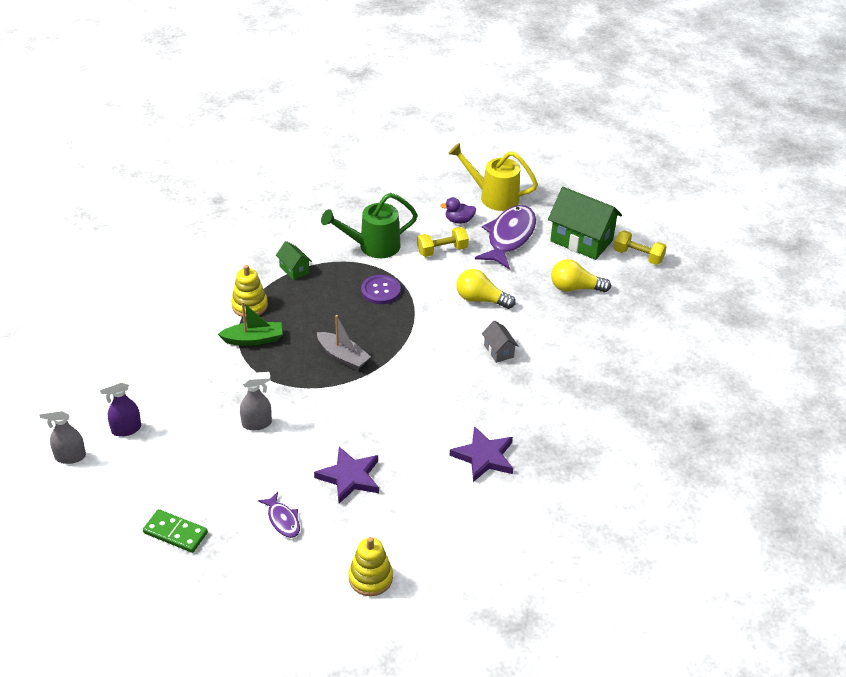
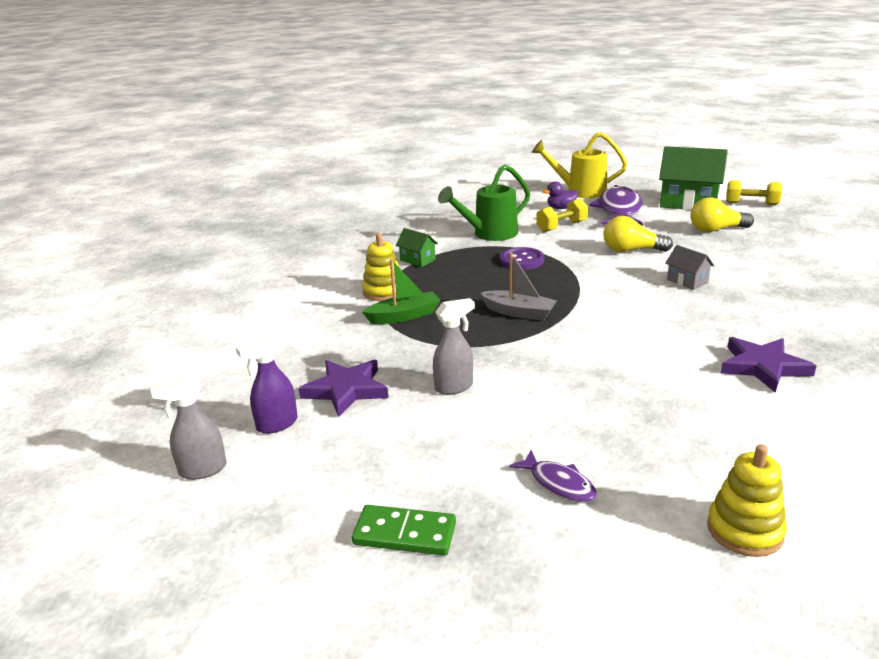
camera: 10 degrees left, 15 degrees down
(350, 477) = (615, 417): purple star -> purple star (346, 390)

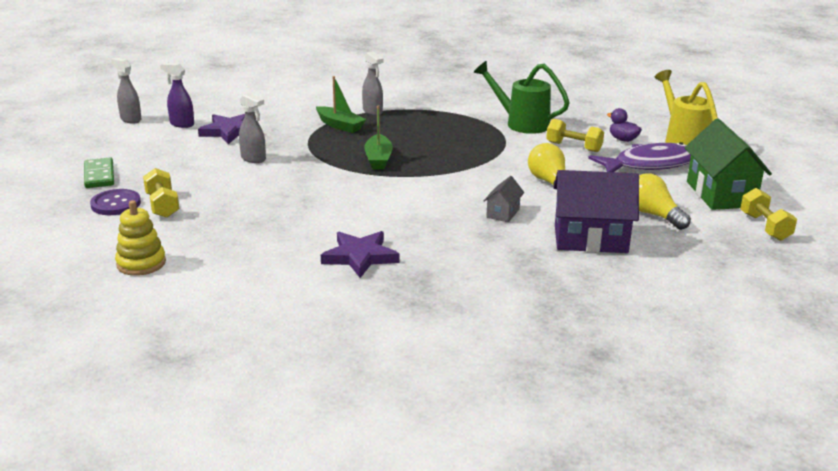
camera: 60 degrees right, 0 degrees up
(383, 291) = (373, 111): yellow stacking toy -> grey spray bottle
(417, 260) = (439, 110): green house -> none
(518, 312) = (378, 159): grey boat -> green boat
(521, 260) = (478, 144): purple button -> purple button (116, 204)
(558, 483) = (162, 205): purple fish -> yellow dumbbell
(754, 259) = (590, 239): none -> purple house

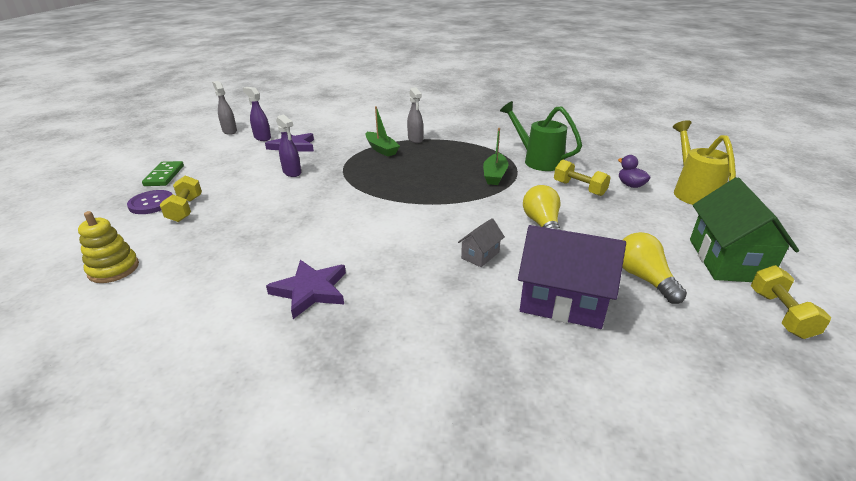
camera: 15 degrees right, 5 degrees up
(253, 159) = (292, 173): grey spray bottle -> purple spray bottle
(378, 159) = (394, 183): green boat -> green boat (494, 175)
(650, 164) = (653, 215): purple fish -> none

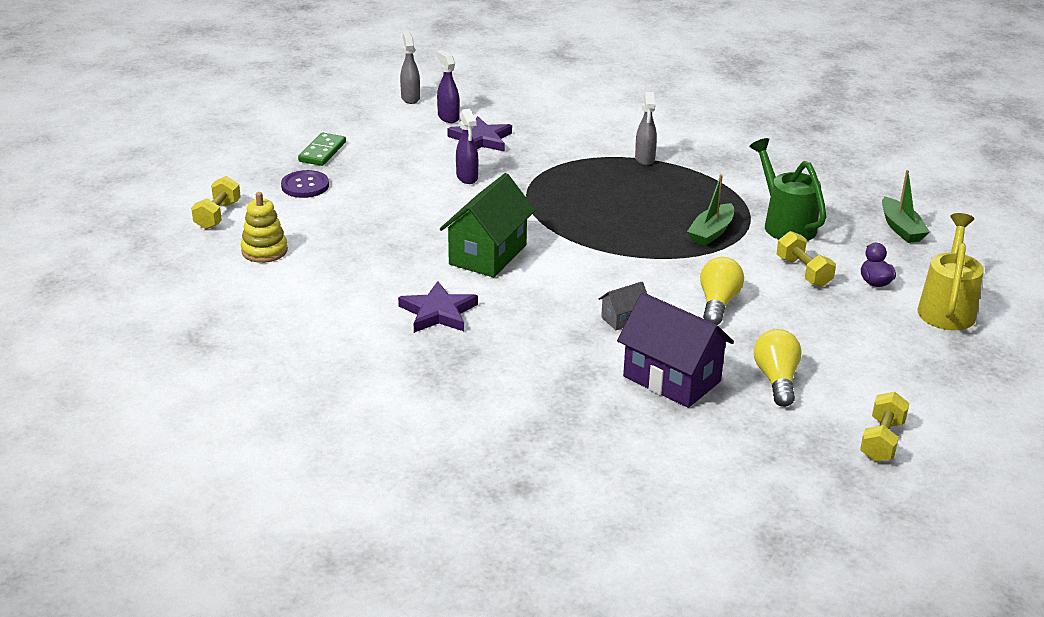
camera: 20 degrees right, 0 degrees up
(185, 209) = (339, 200): yellow dumbbell -> yellow dumbbell (218, 215)
(381, 149) = (591, 165): green boat -> green boat (901, 228)
(727, 260) = (890, 386): green house -> green house (488, 255)

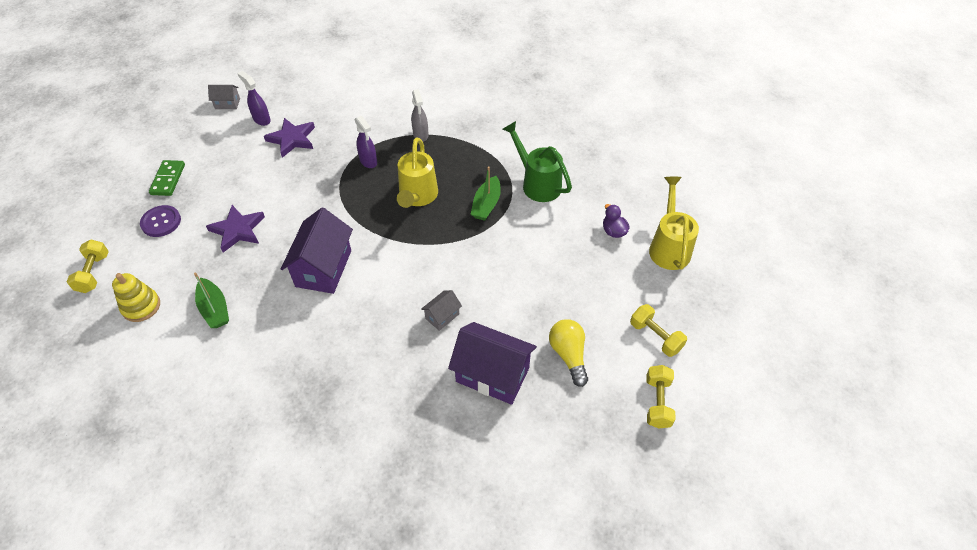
camera: 15 degrees left, 20 degrees up
(410, 98) = (227, 104): grey spray bottle -> grey house
(438, 312) = (298, 345): purple star -> purple star (238, 230)
(467, 177) = (290, 184): purple spray bottle -> purple spray bottle (368, 161)
(488, 255) = (323, 268): green house -> purple house
(624, 212) = (417, 196): none -> yellow watering can
(718, 303) = (508, 281): yellow light bulb -> none
(803, 272) = (561, 232): yellow dumbbell -> yellow dumbbell (655, 337)
(901, 228) = (618, 170): green boat -> green boat (214, 309)

